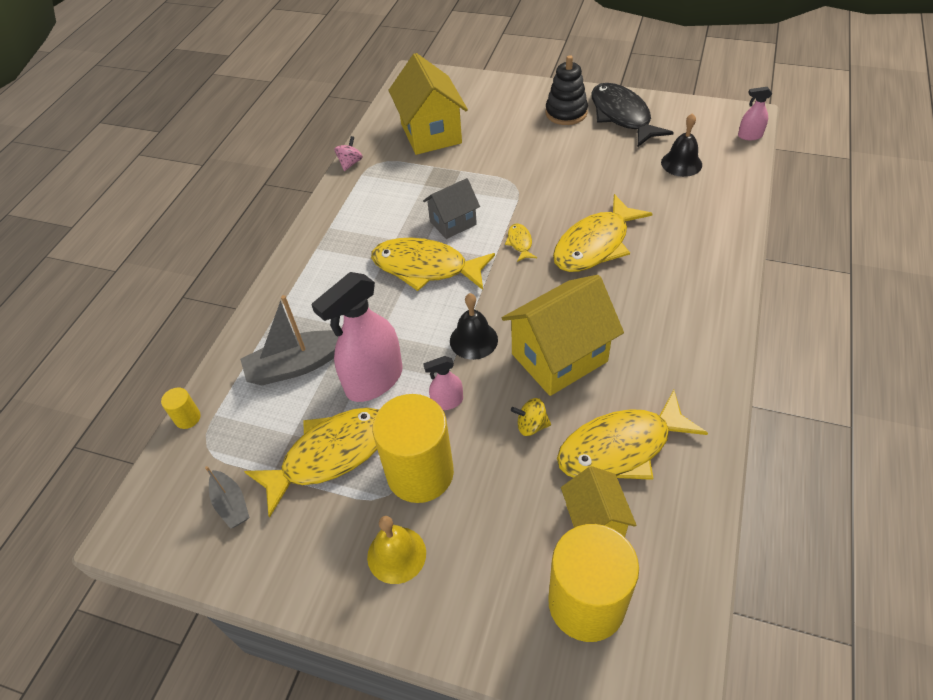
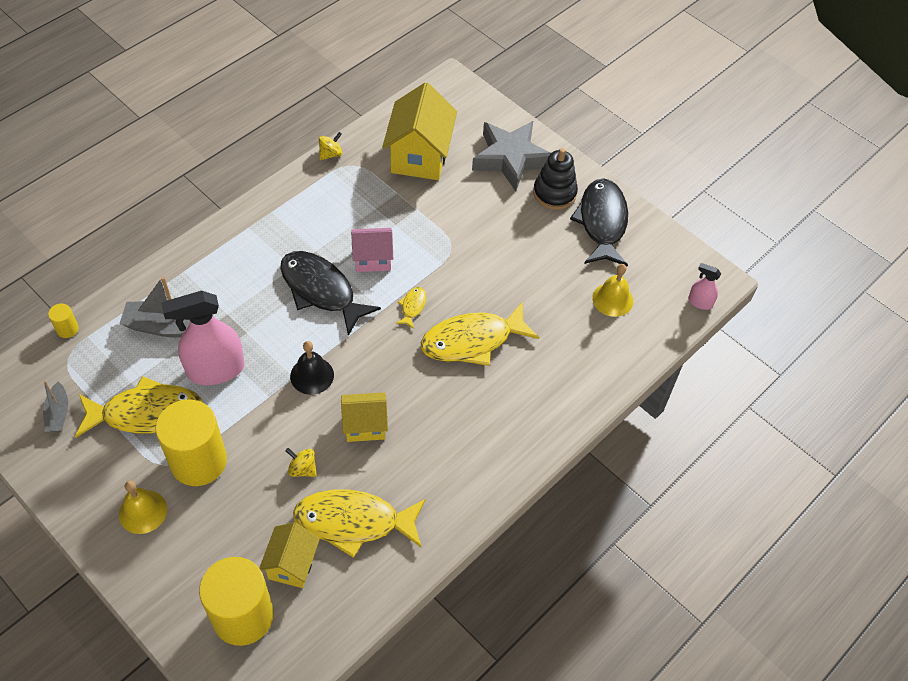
camera: 20 degrees right, 5 degrees up
(350, 163) = (330, 154): pink spinning top -> yellow spinning top
(426, 267) = (321, 291): yellow fish -> black fish
(447, 402) = (256, 416): pink spray bottle -> none
(453, 223) = (372, 259): grey house -> pink house
(509, 105) = (511, 159): none -> grey star
(559, 358) = (365, 426): yellow house -> yellow house, size x0.58
(681, 163) = (612, 299): black bell -> yellow bell

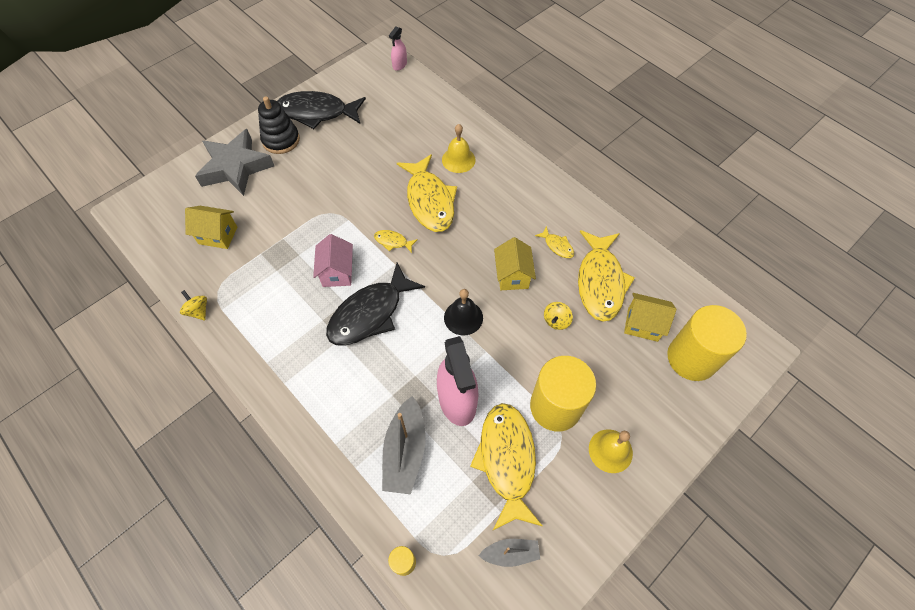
camera: 85 degrees left, 5 degrees up
(407, 477) = (557, 246): none -> yellow fish
(419, 156) = (218, 235): yellow house -> yellow house, size x0.58
(612, 299) = (394, 112): yellow bell -> yellow bell (458, 159)

